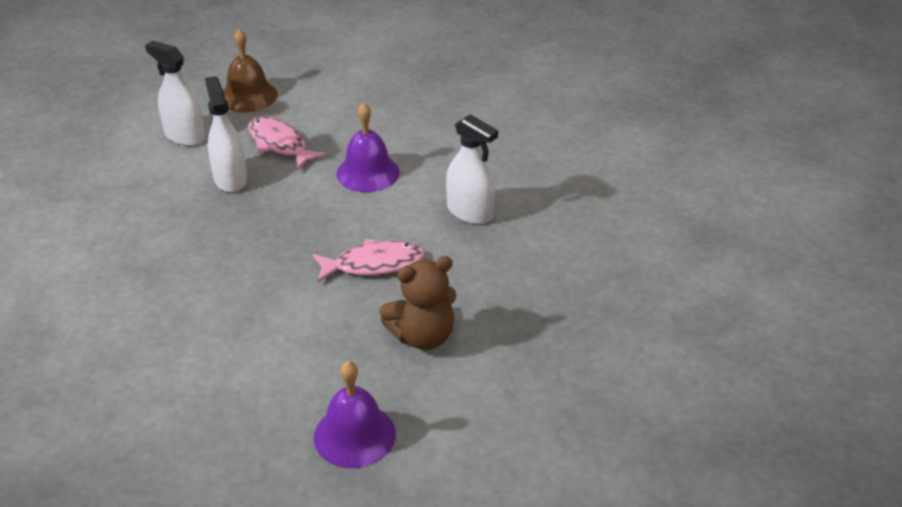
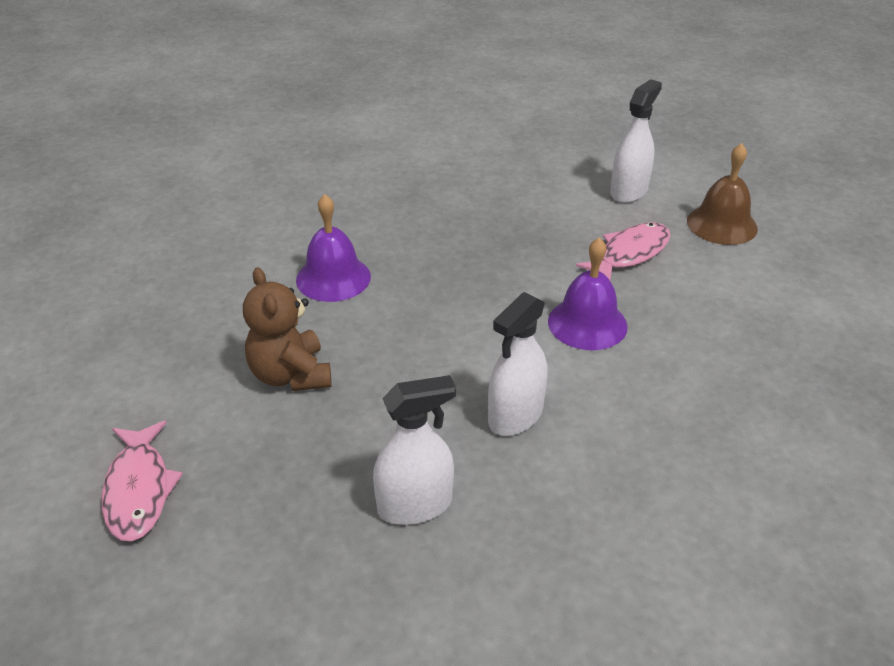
camera: 90 degrees right, 0 degrees up
(230, 179) = (558, 226): white spray bottle -> white spray bottle (415, 505)
(354, 435) = (164, 331): purple bell -> purple bell (333, 278)
(373, 264) = (414, 334): pink fish -> pink fish (139, 490)

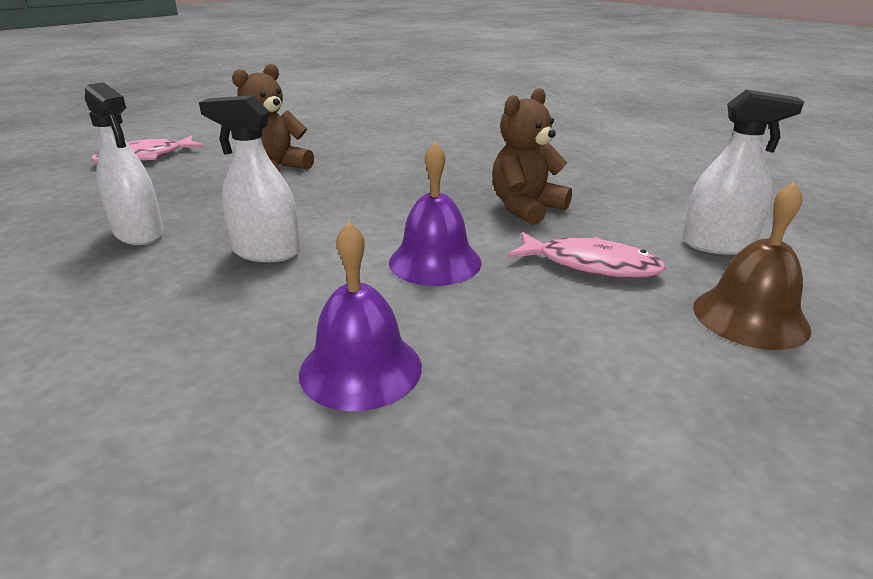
camera: 65 degrees right, 10 degrees down
(333, 278) = (400, 157): purple bell -> purple bell (360, 369)
(516, 246) = (526, 208): none -> brown teddy bear

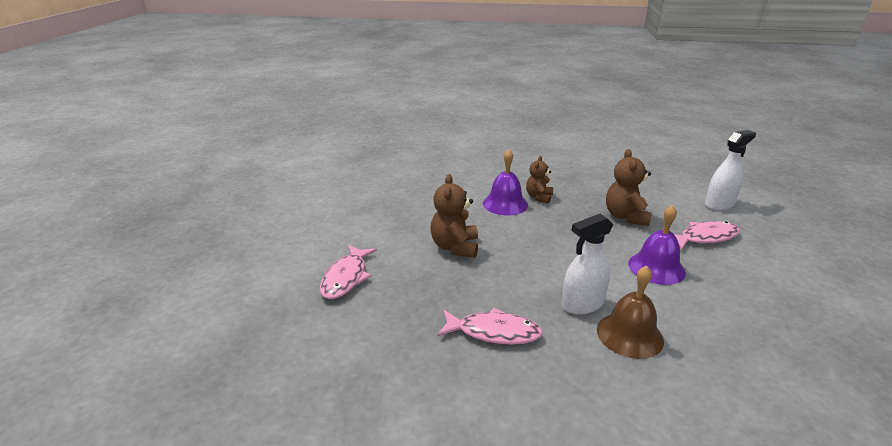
camera: 40 degrees left, 0 degrees up
(139, 233) = (493, 332): white spray bottle -> pink fish
(360, 369) = (742, 336): purple bell -> purple bell (505, 204)
(461, 161) = (538, 197): none -> brown teddy bear
(750, 317) = (784, 236): brown bell -> brown bell (629, 335)

